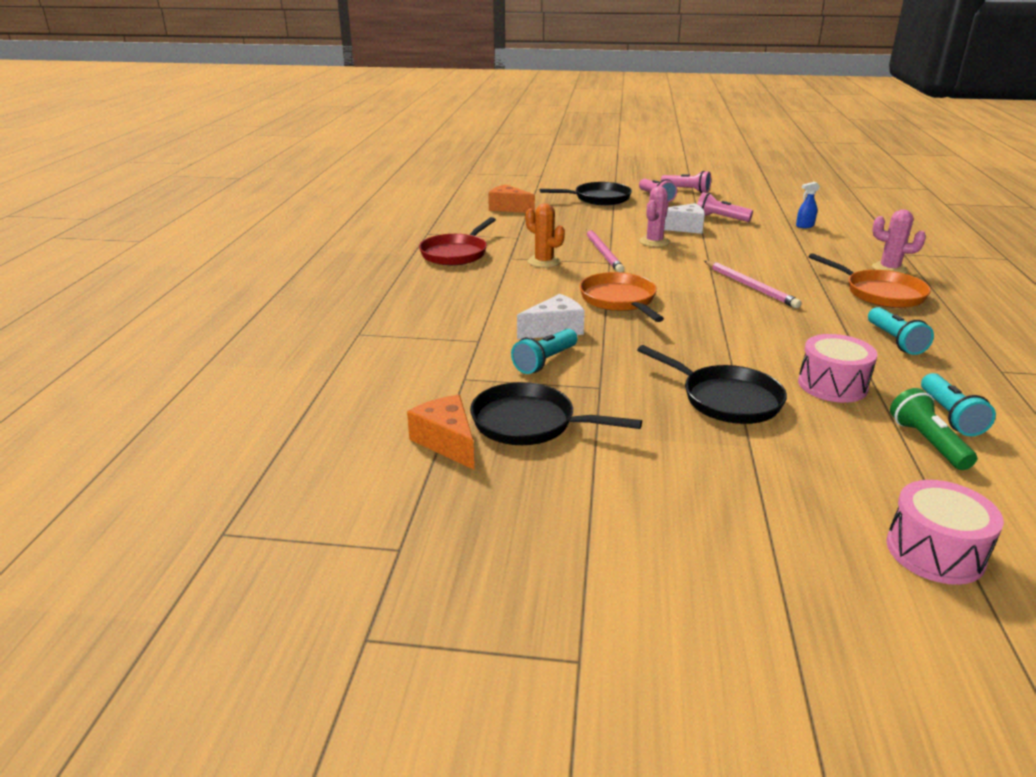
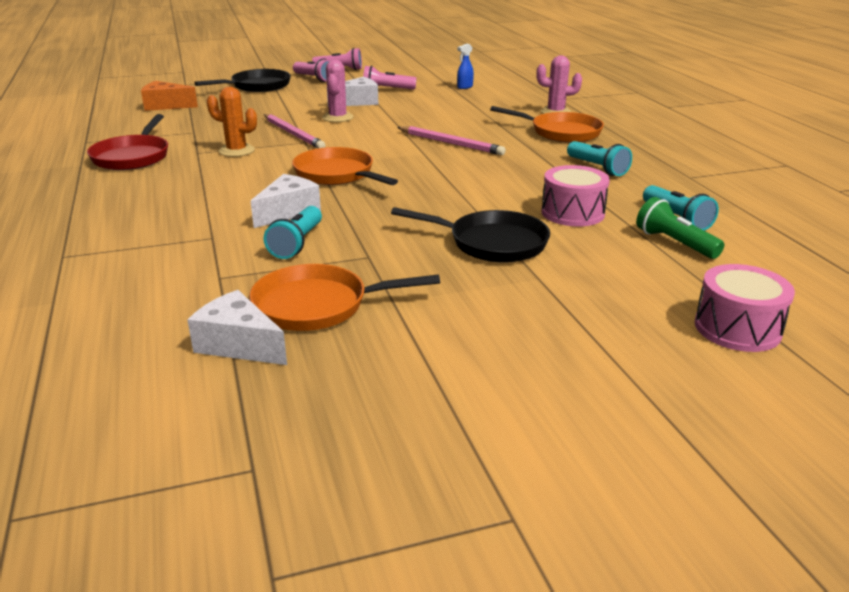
camera: 25 degrees left, 0 degrees up
(447, 442) = (239, 345): orange cheese -> white cheese
(530, 423) = (318, 305): black pan -> orange pan

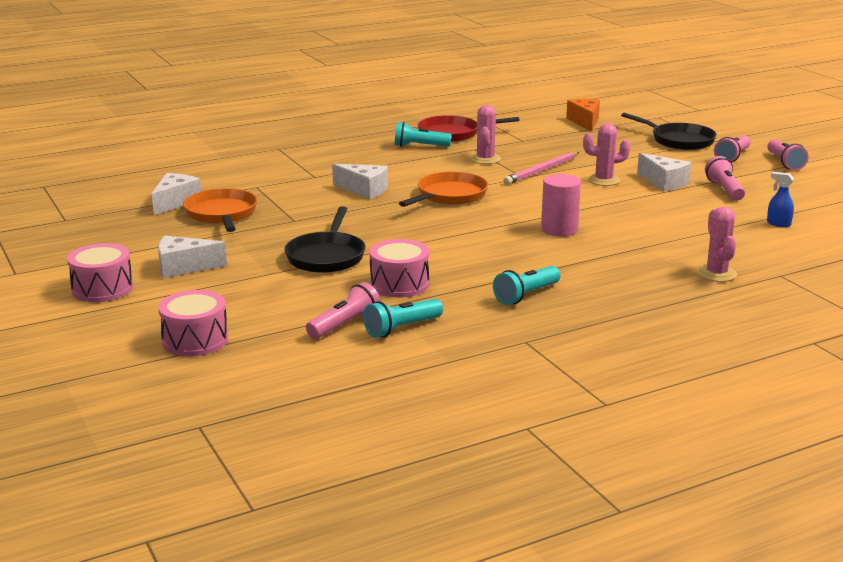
camera: 80 degrees right, 5 degrees down
(236, 151) = (485, 159): orange cactus -> pink cactus
(297, 243) = (310, 199): turquoise flashlight -> turquoise flashlight (419, 146)
(451, 143) = (559, 229): pink pencil -> pink cylinder
(511, 336) = (183, 267): none -> white cheese
(561, 132) = (636, 277): orange pan -> none
(585, 407) = (102, 289): none -> pink drum
(674, 243) = (345, 325): green flashlight -> pink flashlight

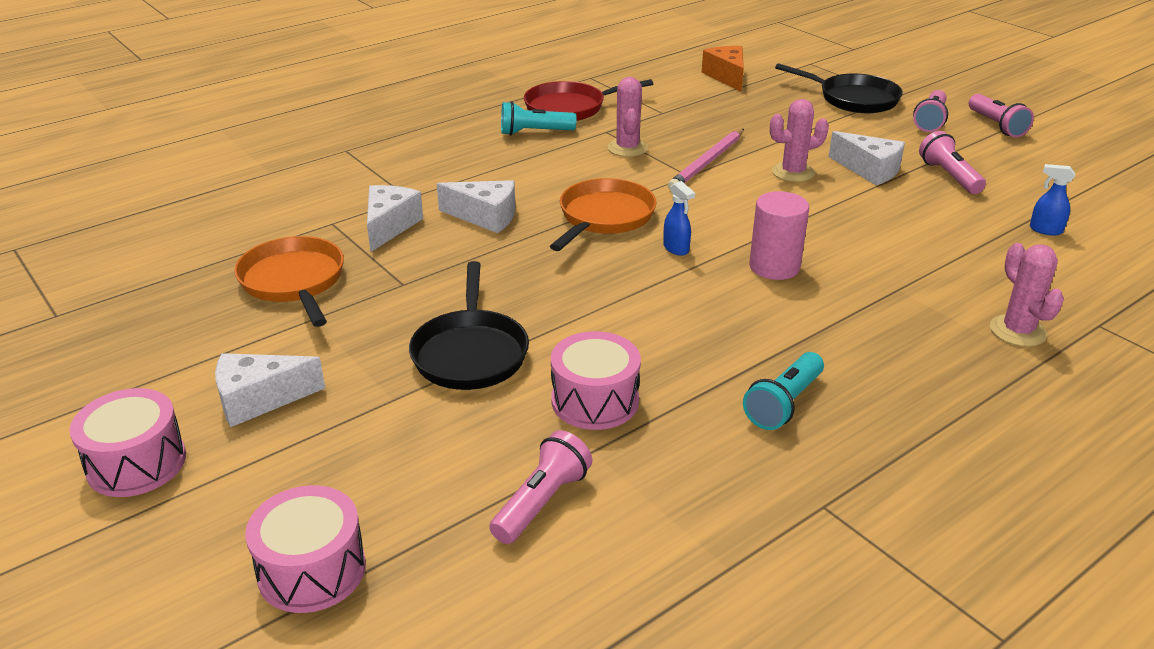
camera: 10 degrees left, 10 degrees up
(175, 202) = (220, 264): white cheese -> white cheese (389, 226)
(401, 328) = (630, 499): turquoise flashlight -> none
(493, 215) = (676, 249): none -> blue spray bottle

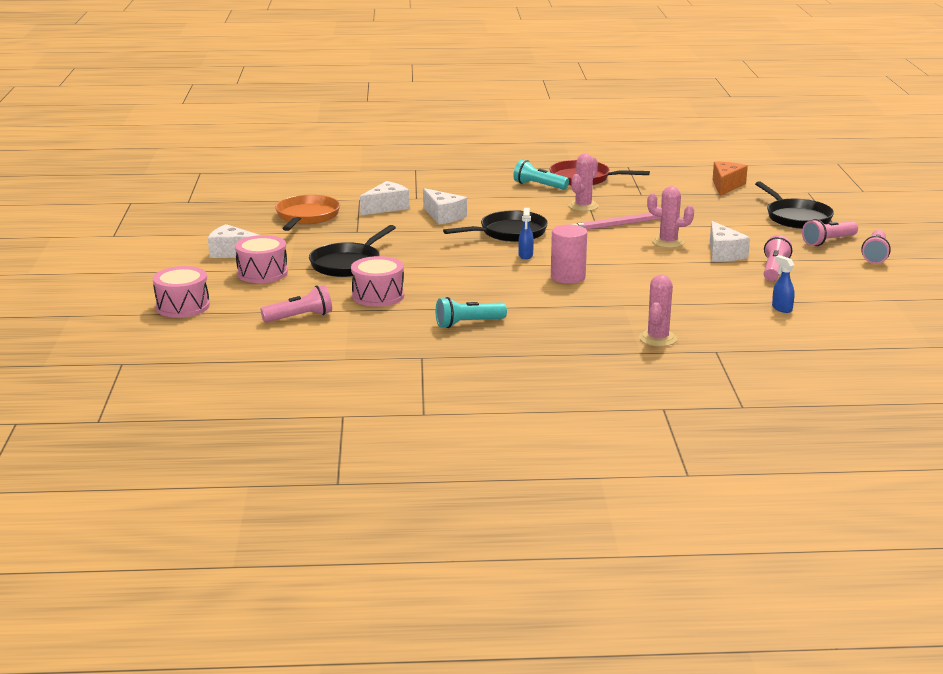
camera: 35 degrees right, 10 degrees down
(136, 463) = (159, 258): pink drum -> pink drum (262, 273)
(604, 217) = (509, 233): orange pan -> black pan

